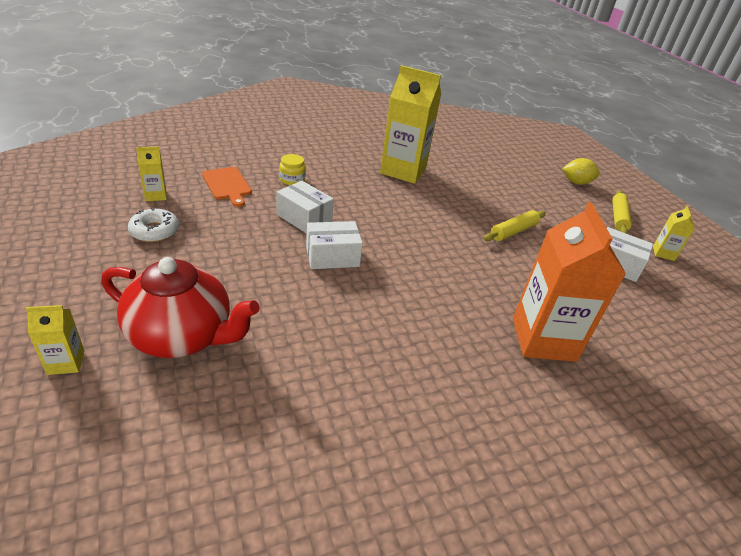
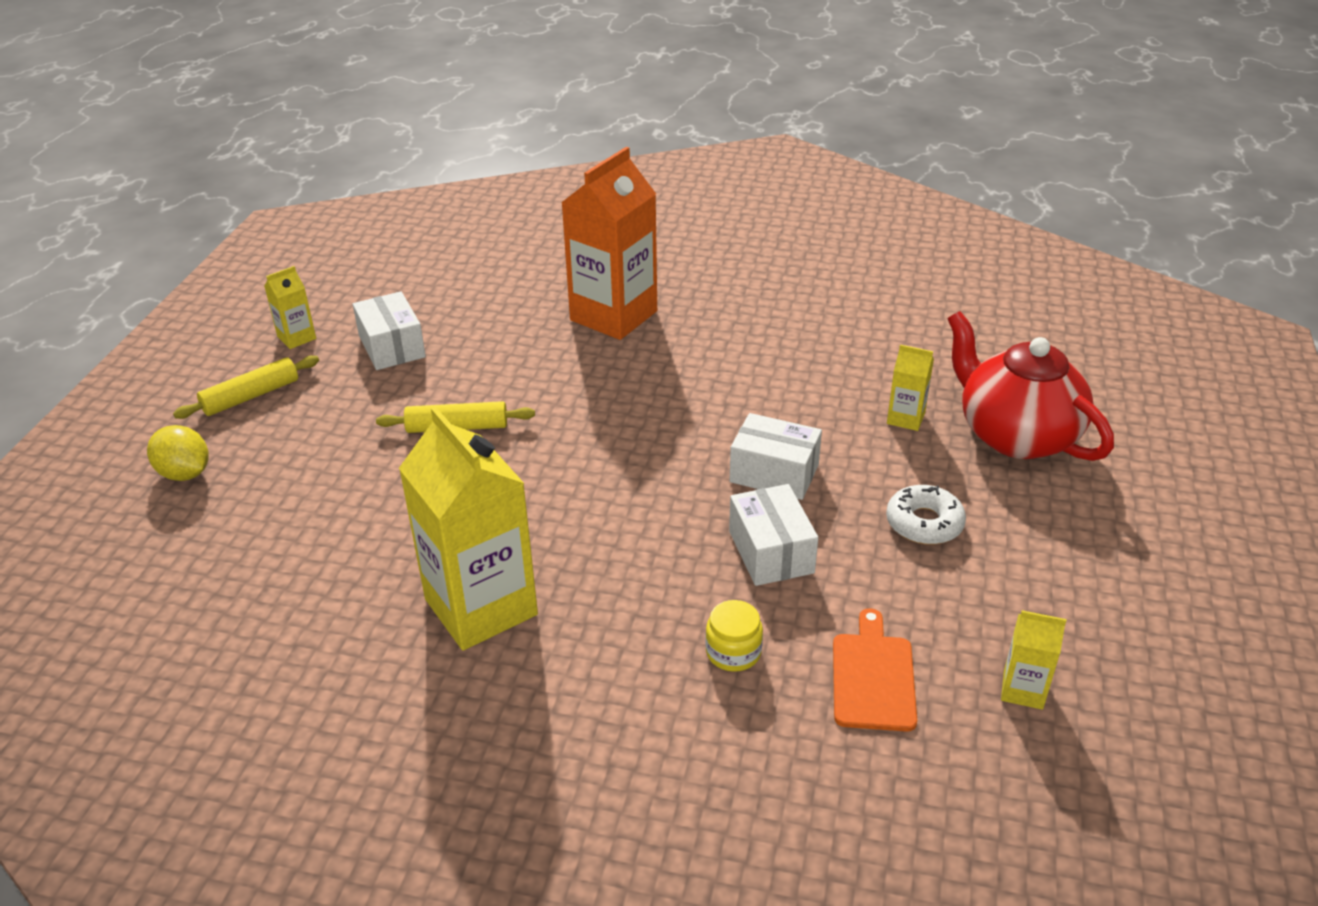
camera: 140 degrees left, 0 degrees up
(66, 362) = (1146, 447): yellow carton -> yellow carton (905, 418)
(154, 231) = (1033, 600): white donut -> white donut (924, 523)

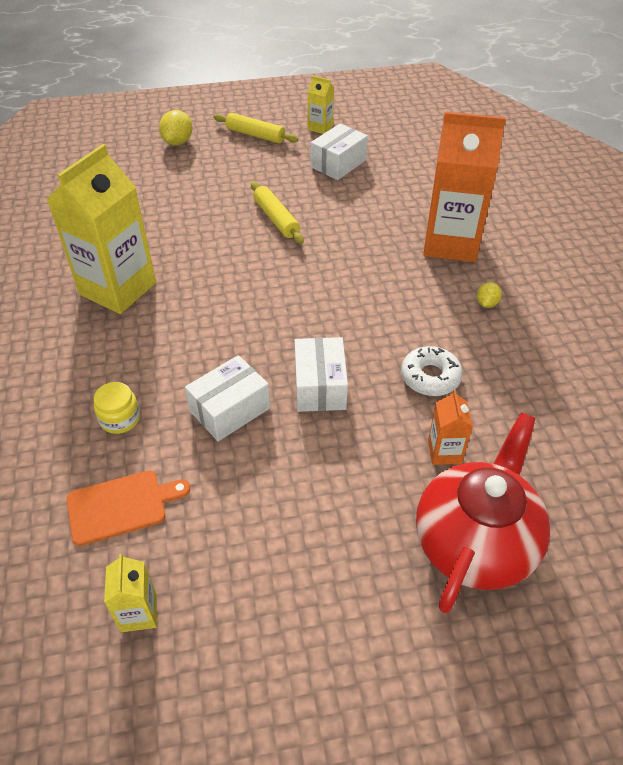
camera: 65 degrees right, 10 degrees up
(724, 326) = (486, 303): none -> yellow lemon
(905, 418) = (444, 452): yellow carton -> orange carton
(924, 523) = (310, 498): white donut -> white donut (430, 377)

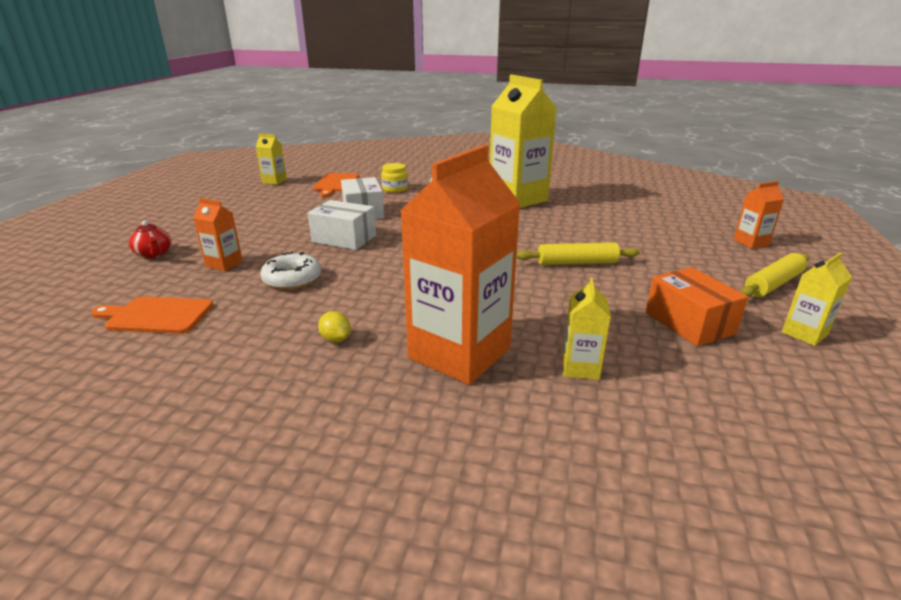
camera: 115 degrees right, 20 degrees down
(178, 142) = (751, 242): yellow lemon -> orange carton
(338, 164) = (689, 323): white box -> orange box
(424, 196) = (580, 368): none -> yellow carton
(475, 541) = (154, 254): red teapot -> red teapot, size x0.40
(555, 430) = (156, 315): none -> orange cutting board

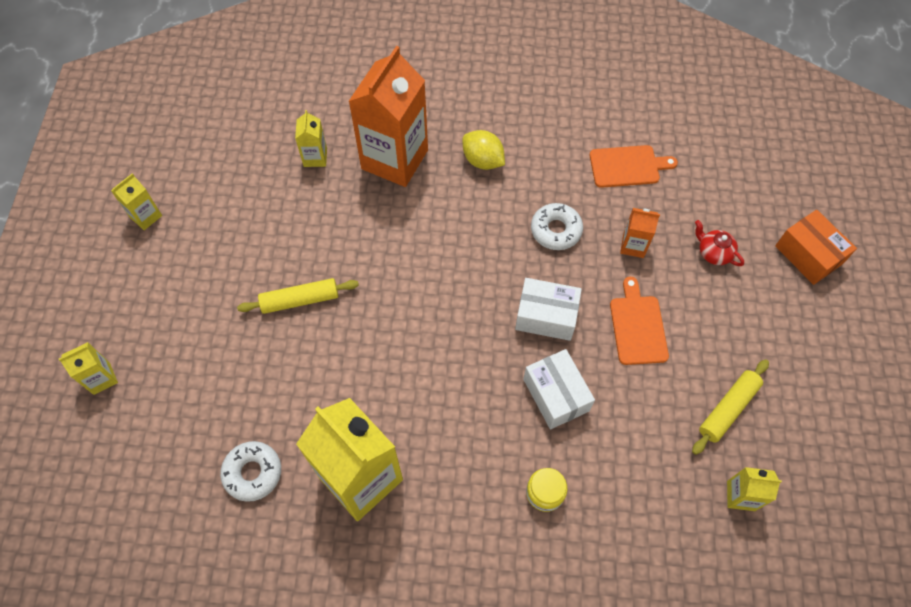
camera: 170 degrees right, 35 degrees up
(336, 184) = (641, 500): orange cutting board -> orange cutting board (637, 326)
(336, 339) = (483, 160): yellow lemon -> yellow lemon, size x1.71
(596, 205) = (253, 473): none -> white donut
(689, 323) = (226, 217): orange box -> orange box (808, 255)
(751, 242) = (101, 378): orange carton -> yellow carton
(773, 284) = (128, 288): yellow rolling pin -> yellow rolling pin (728, 409)

